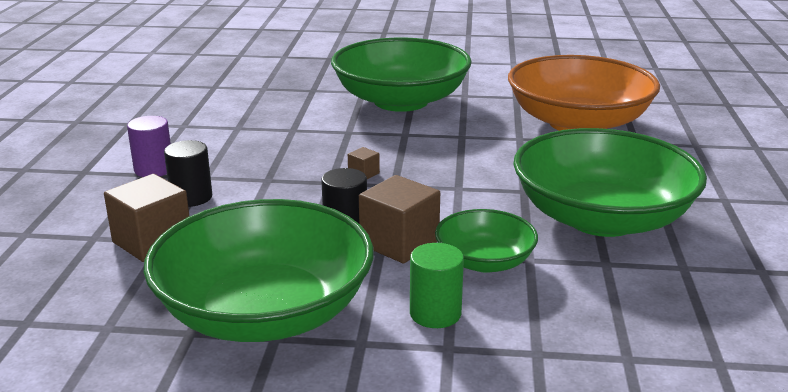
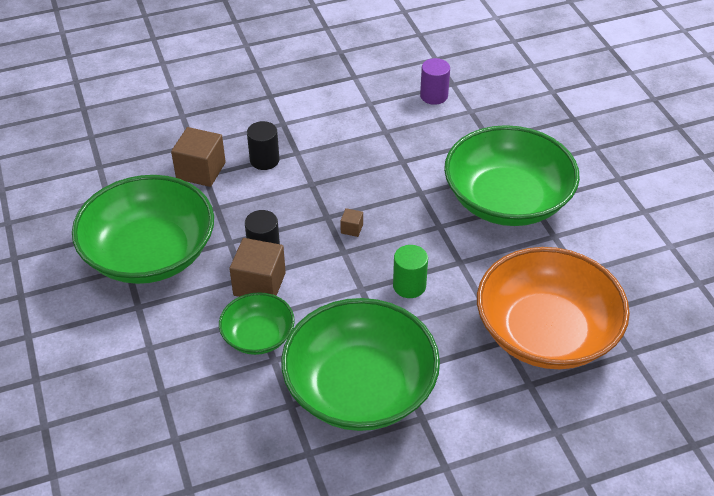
camera: 65 degrees right, 20 degrees up
(154, 169) = (292, 124): purple cylinder -> purple cylinder (434, 96)
(435, 313) = (182, 330): green cylinder -> green cylinder (409, 286)

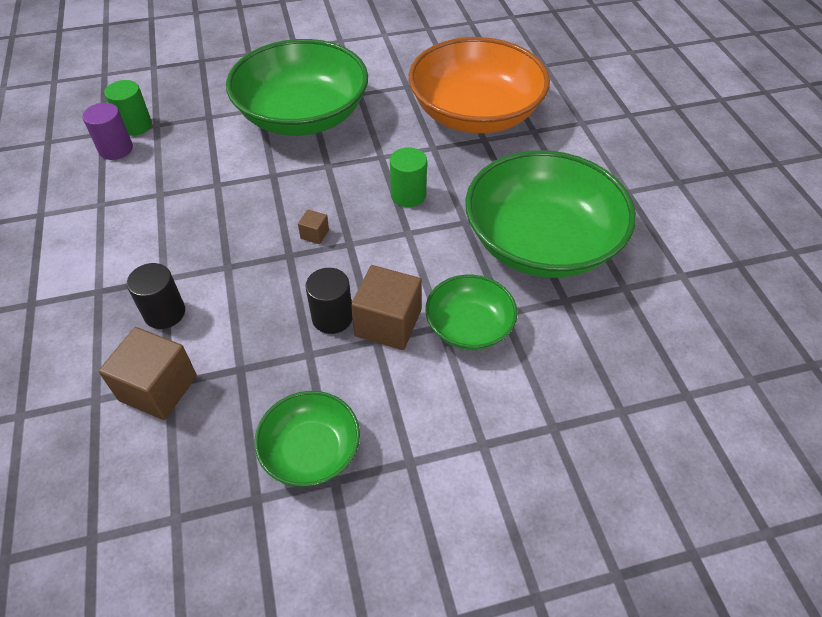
camera: 85 degrees left, 5 degrees up
(150, 253) = (311, 451): green bowl -> green bowl, size x0.51
(466, 99) = (135, 126): none -> green cylinder

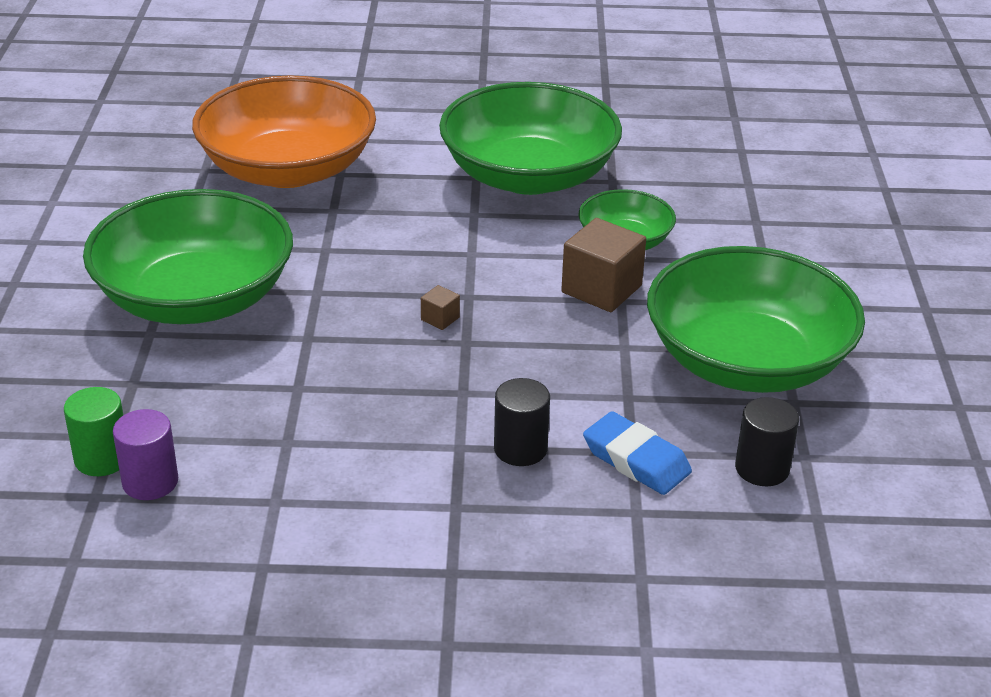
camera: 75 degrees left, 15 degrees down
(158, 388) = (636, 460): brown cube -> blue eraser
(311, 451) = (747, 361): green bowl -> green bowl, size x1.97
(332, 317) = (579, 324): black cylinder -> black cylinder (762, 468)
(408, 195) = (409, 242): green cylinder -> none

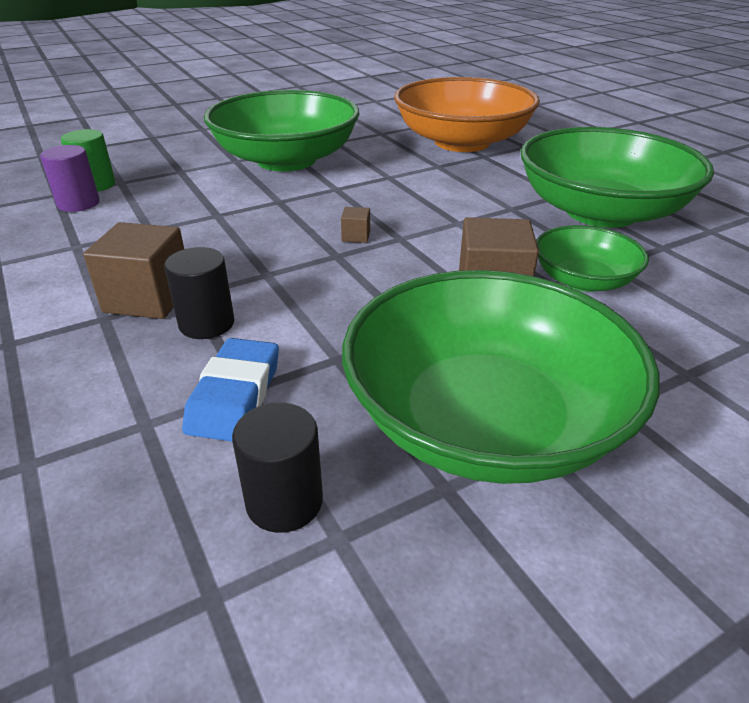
camera: 60 degrees right, 0 degrees up
(444, 473) = (148, 298): none -> brown cube

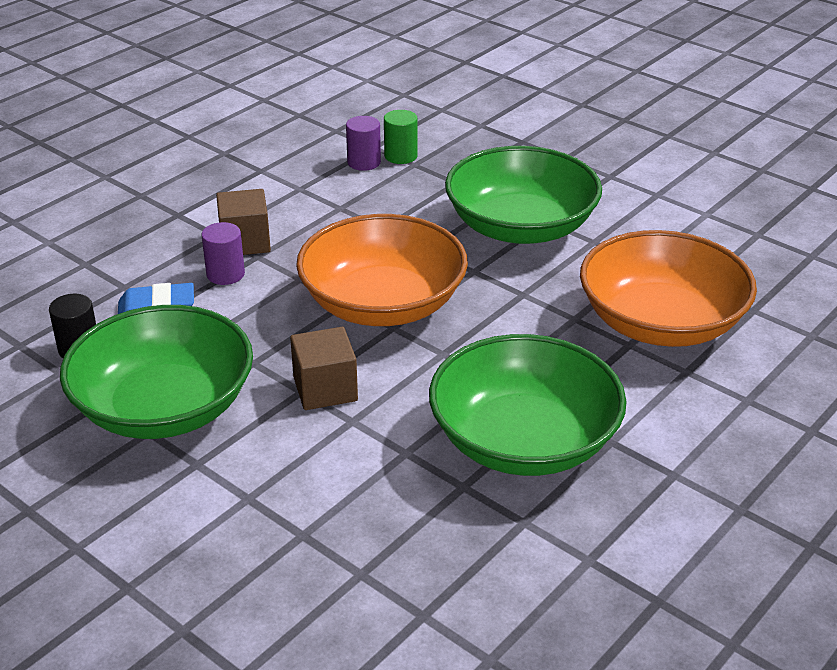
camera: 70 degrees right, 0 degrees up
(207, 323) = (225, 274): black cylinder -> purple cylinder
(356, 236) = (383, 304): brown cube -> orange bowl
(583, 280) = (368, 437): green bowl -> none

